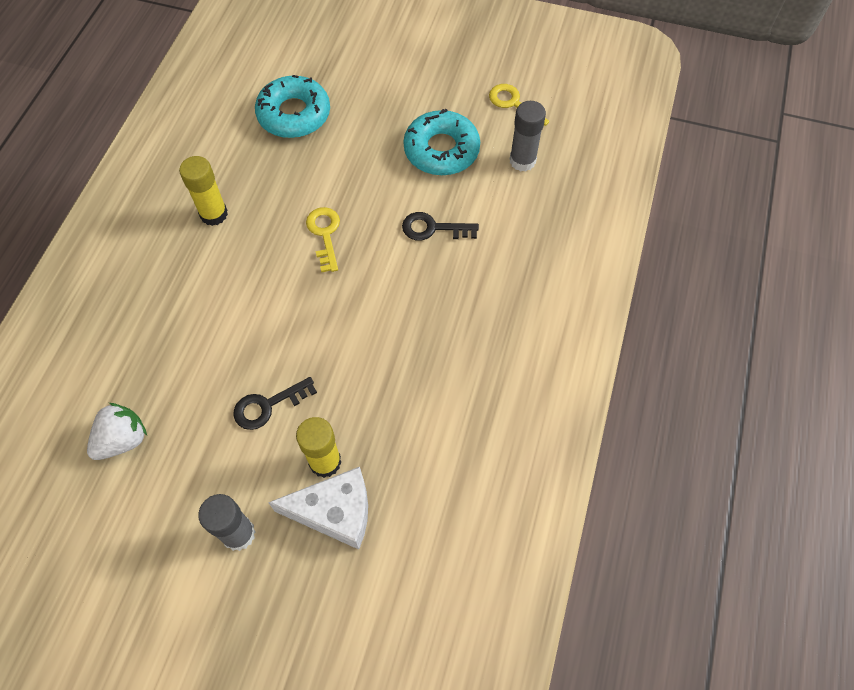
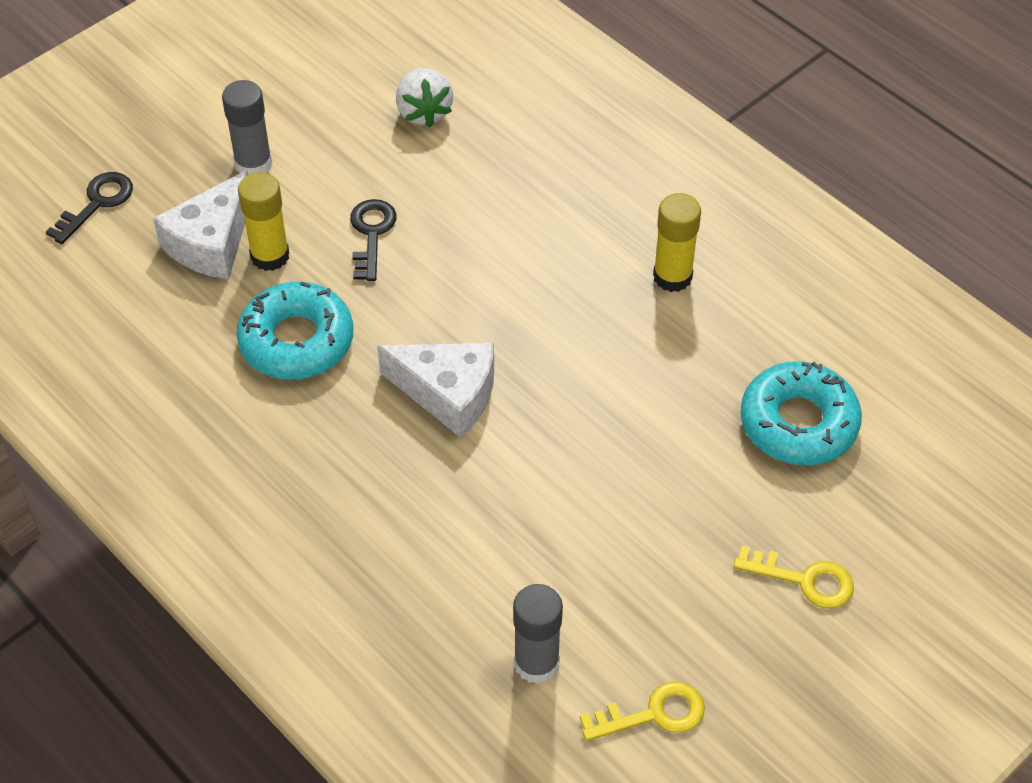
camera: 120 degrees right, 10 degrees down
(325, 234) = (565, 374): yellow key -> yellow key (804, 580)
(378, 287) = (448, 394): none -> white cheese
(433, 228) = (494, 493): black key -> black key (97, 203)
(441, 150) = (622, 569): turquoise donut -> turquoise donut (296, 341)

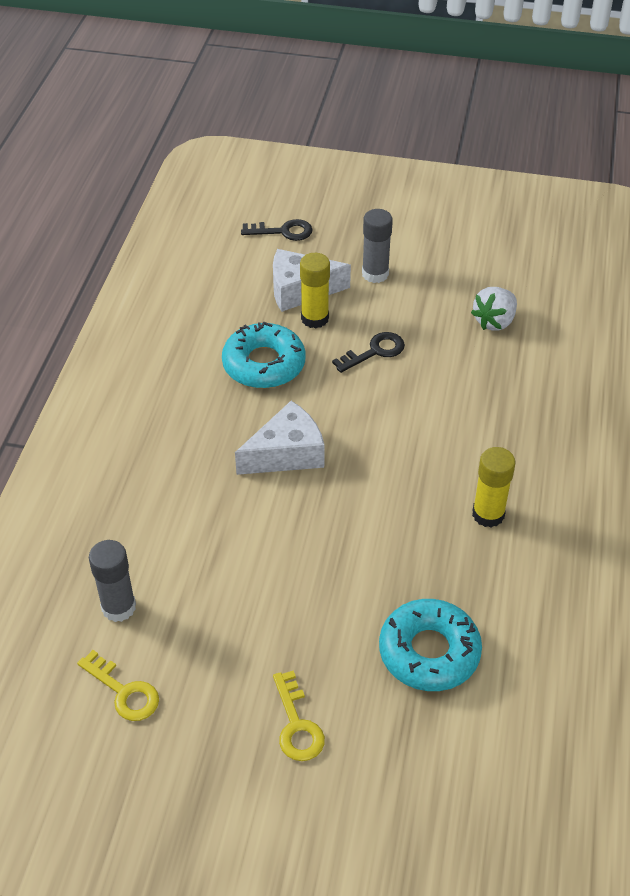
camera: 55 degrees right, 5 degrees down
(448, 394) = (286, 453): white cheese -> white cheese turned 105 degrees counterclockwise

